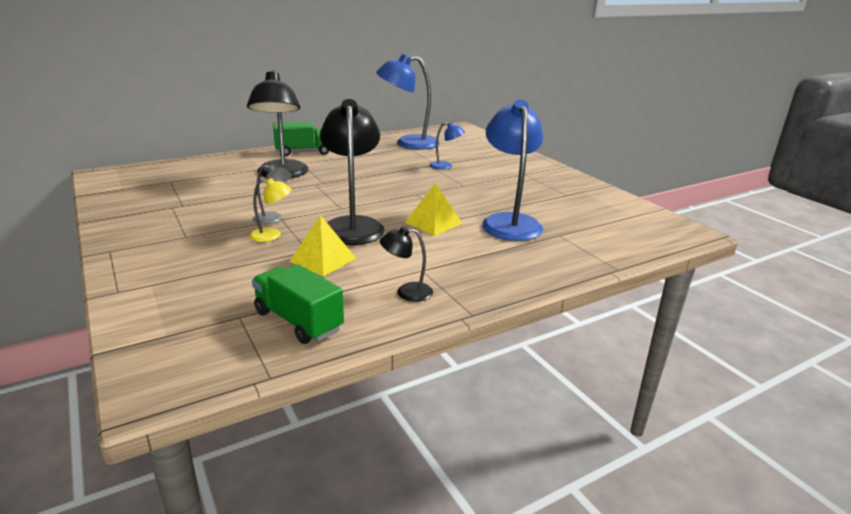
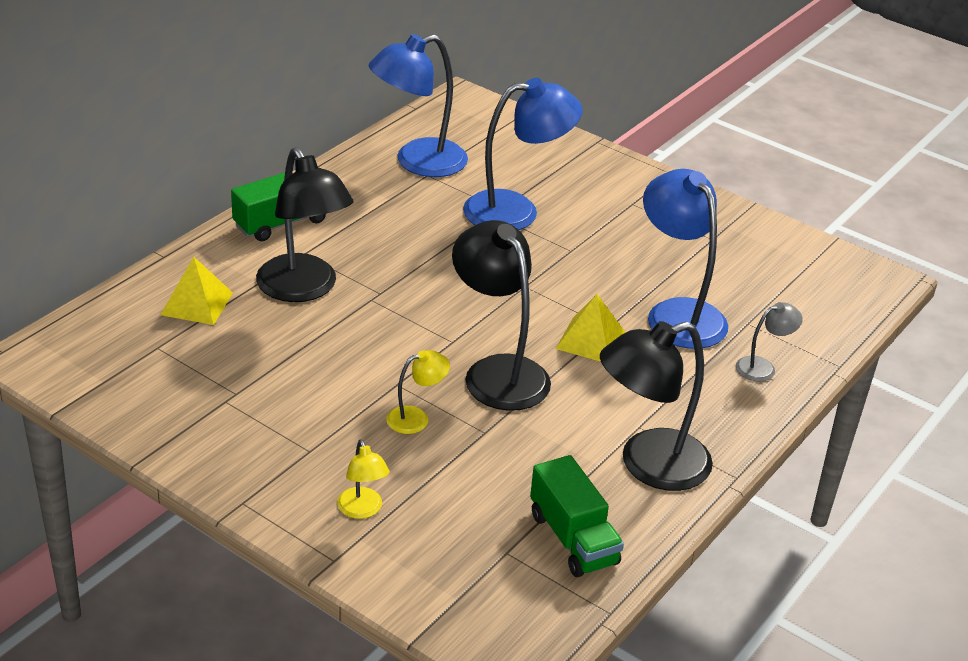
camera: 25 degrees left, 10 degrees up
(174, 271) = (362, 510): none -> yellow lamp
(274, 219) = (387, 386): grey lamp -> grey lamp (762, 367)
(298, 321) = (573, 539): green truck -> green truck turned 135 degrees counterclockwise
(323, 260) = (516, 442): yellow pyramid -> yellow pyramid (197, 303)
(407, 292) = (648, 465): black lamp -> black lamp, size x2.11
(446, 166) = (516, 211): blue lamp -> blue lamp, size x2.11

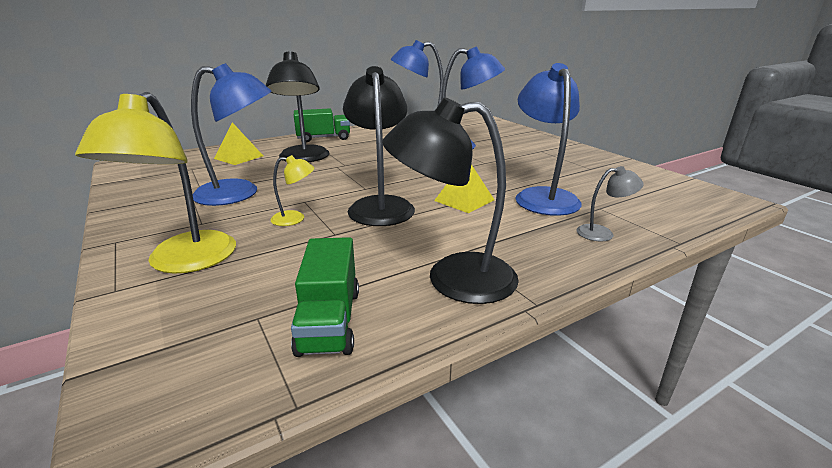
camera: 25 degrees right, 10 degrees down
(295, 387) = (239, 193): none -> blue lamp
(362, 510) = (185, 262): yellow lamp -> yellow lamp, size x2.11

